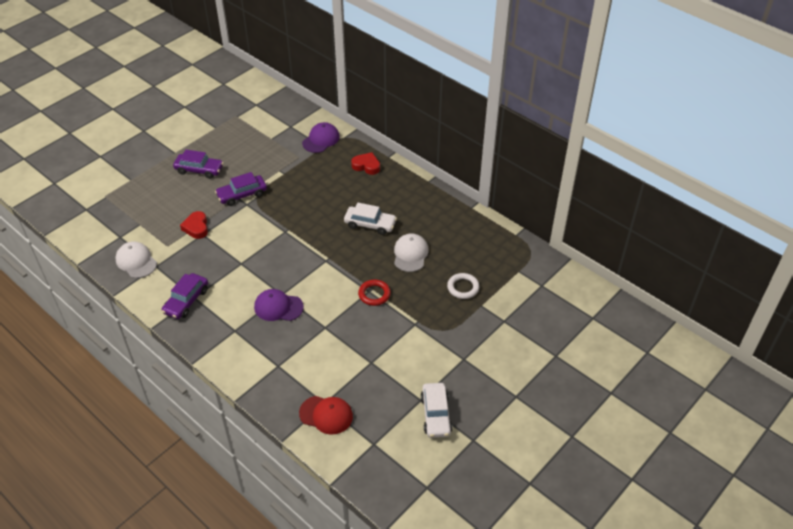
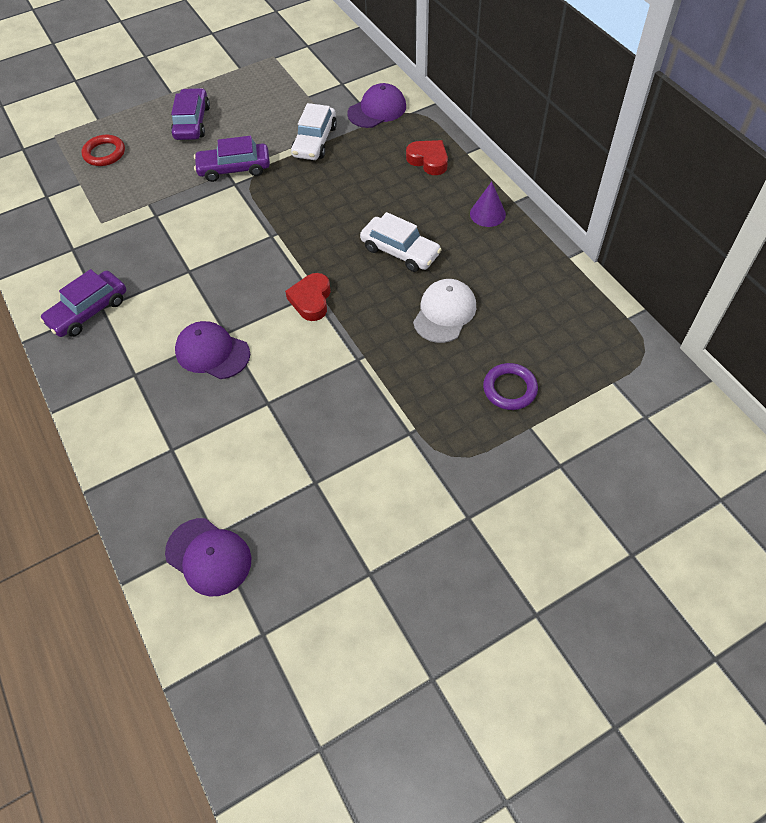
camera: 20 degrees right, 10 degrees up
(136, 261) = (50, 236): white cap -> none
(196, 227) = (151, 204): red heart -> red heart (311, 300)
(199, 170) = (192, 122): purple car -> purple car turned 120 degrees counterclockwise
(326, 415) = (209, 557): red cap -> purple cap
(374, 294) = (364, 366): red ring -> red ring (104, 153)
(415, 191) = (487, 214): none -> purple cone
(436, 414) = (385, 609): white car -> white car (315, 141)
(463, 287) = (509, 389): white ring -> purple ring

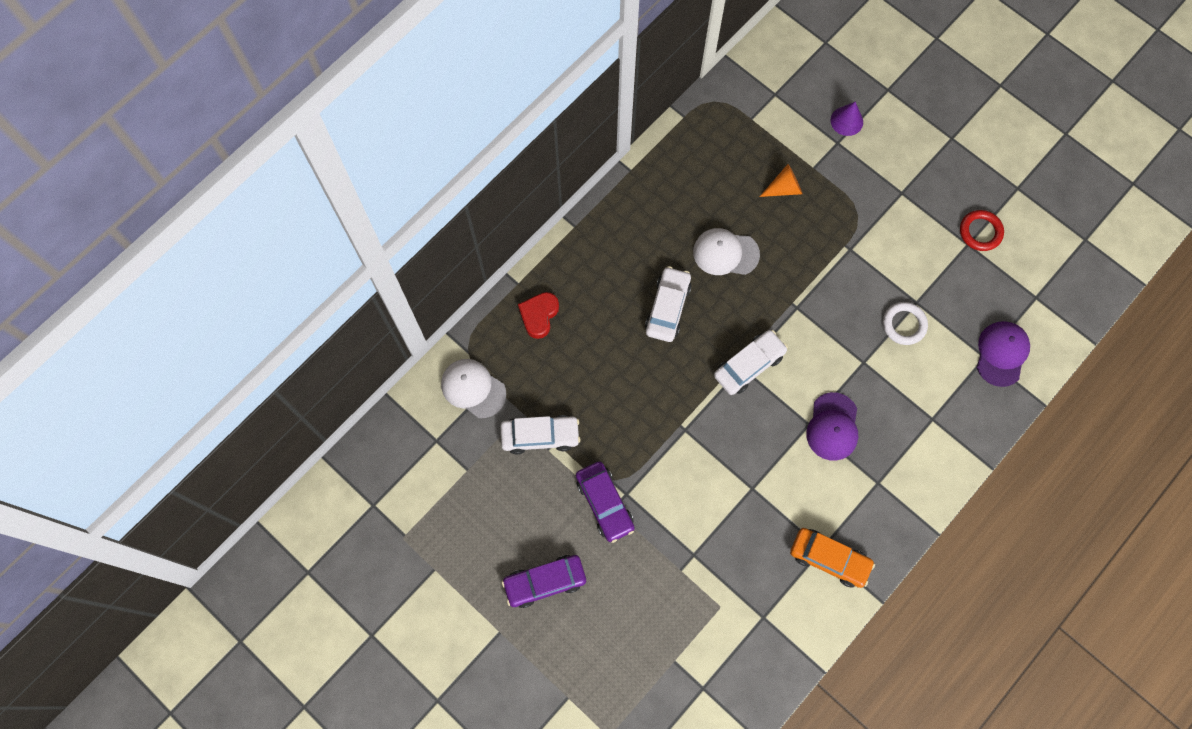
camera: 110 degrees left, 15 degrees up
(88, 311) = (829, 559): purple car -> orange car
(104, 153) = (621, 658): red ring -> red ring (980, 232)
(293, 458) = (904, 324): none -> white ring
(311, 300) = (749, 365): red heart -> white car
(377, 110) = (473, 388): purple cap -> white cap
(487, 214) = (597, 245): purple cone -> purple cone (846, 121)
(509, 389) = (784, 188): purple ring -> orange cone

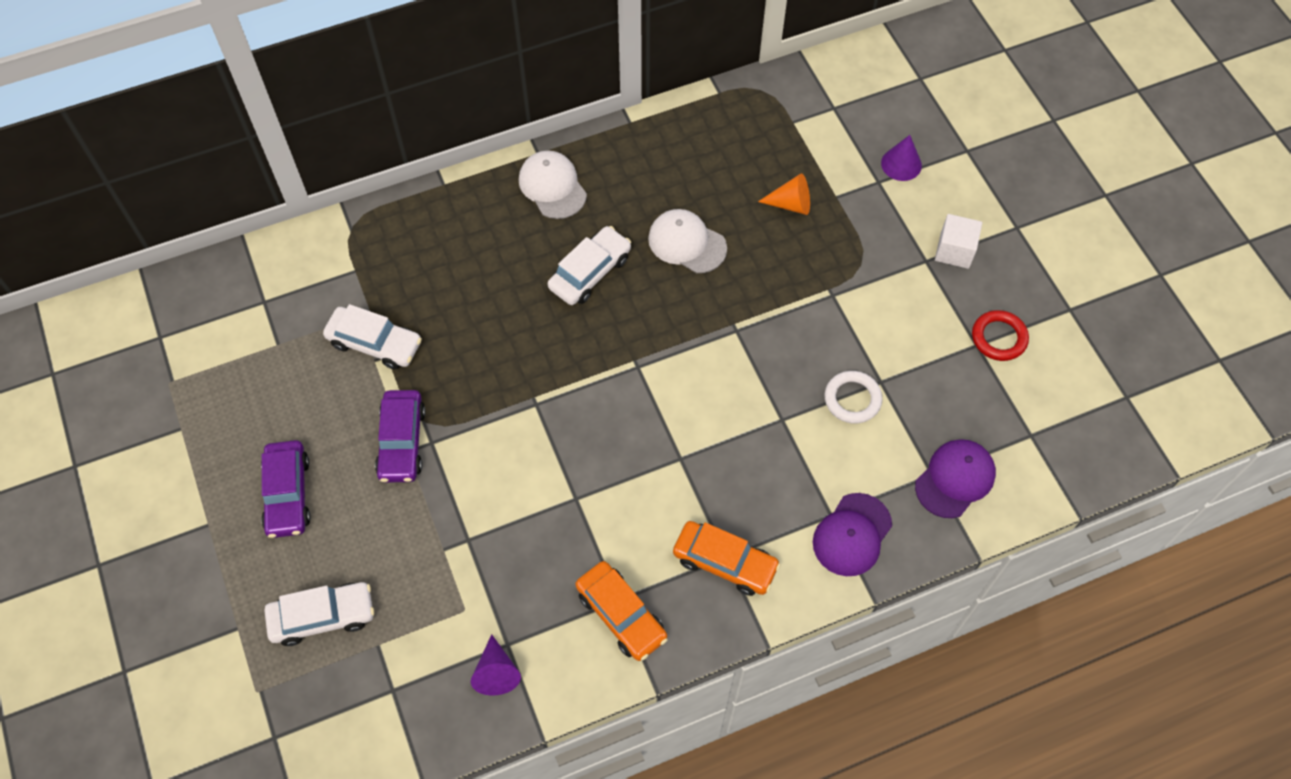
camera: 25 degrees right, 10 degrees down
(473, 388) = (334, 267): white cap -> white cap (552, 186)
(539, 315) = (446, 224): red heart -> none
(545, 582) = (288, 494): purple car -> purple car turned 105 degrees counterclockwise
(749, 365) = (647, 367): white car -> white car (322, 617)
(767, 641) = (496, 672): none -> purple cone
(832, 427) = (706, 473): purple cap -> purple cap (852, 535)
(879, 487) = (725, 562): none -> orange car
(918, 176) = (954, 250): none -> white cube

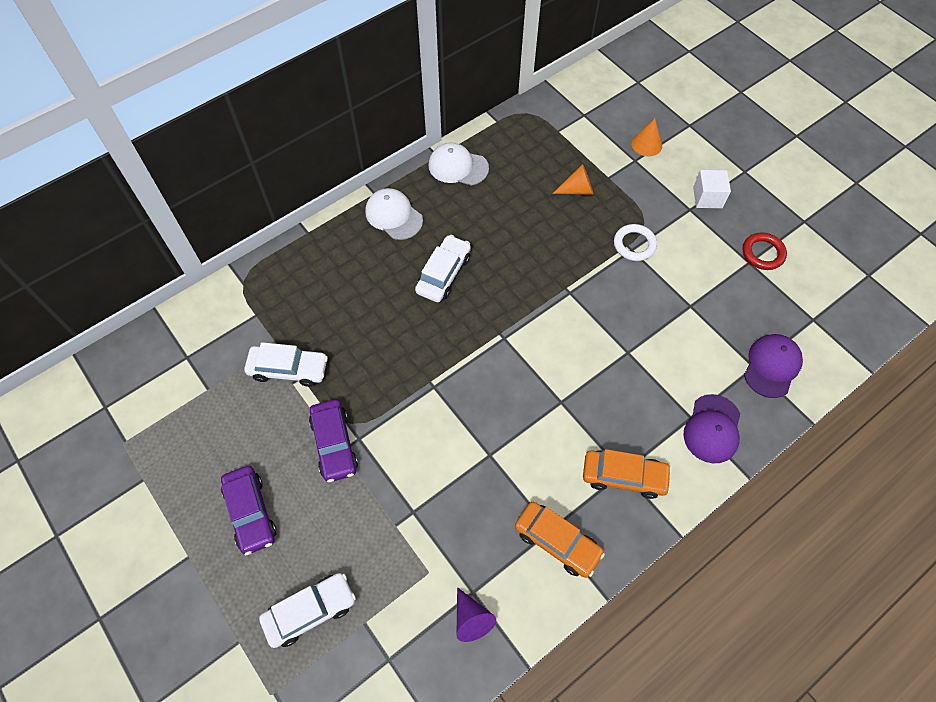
camera: 15 degrees left, 0 degrees up
(687, 243) = (510, 235): white cap -> white cap (458, 167)
(852, 399) = (674, 324): white ring -> white ring (634, 244)
(901, 164) = (646, 144): purple cone -> orange cone

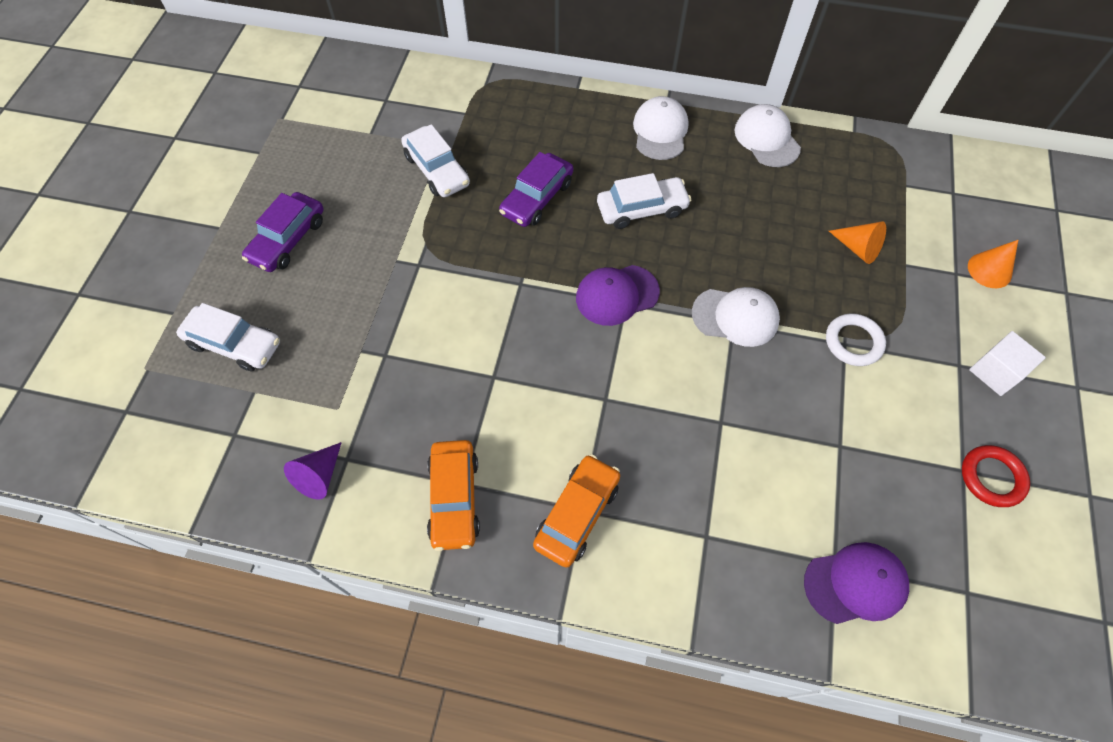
camera: 50 degrees right, 0 degrees up
(334, 444) = (397, 251): purple car -> purple car (537, 198)
(566, 288) = (735, 317): none -> white cap
(624, 476) = (577, 514): orange car -> orange car turned 120 degrees counterclockwise
(712, 429) = (714, 568): purple cap -> purple cap (617, 295)

